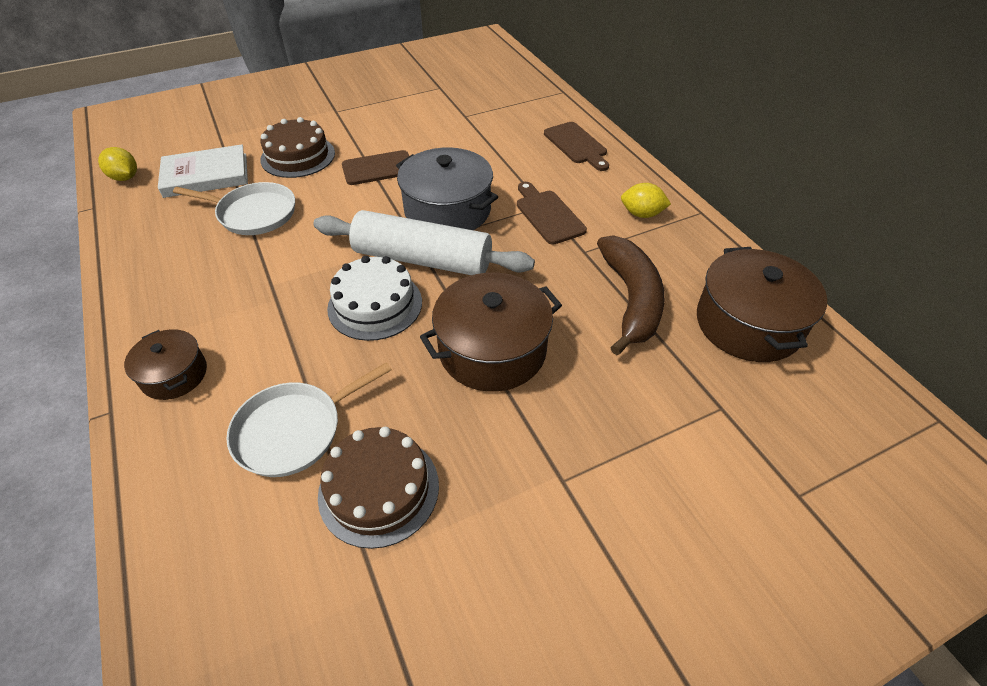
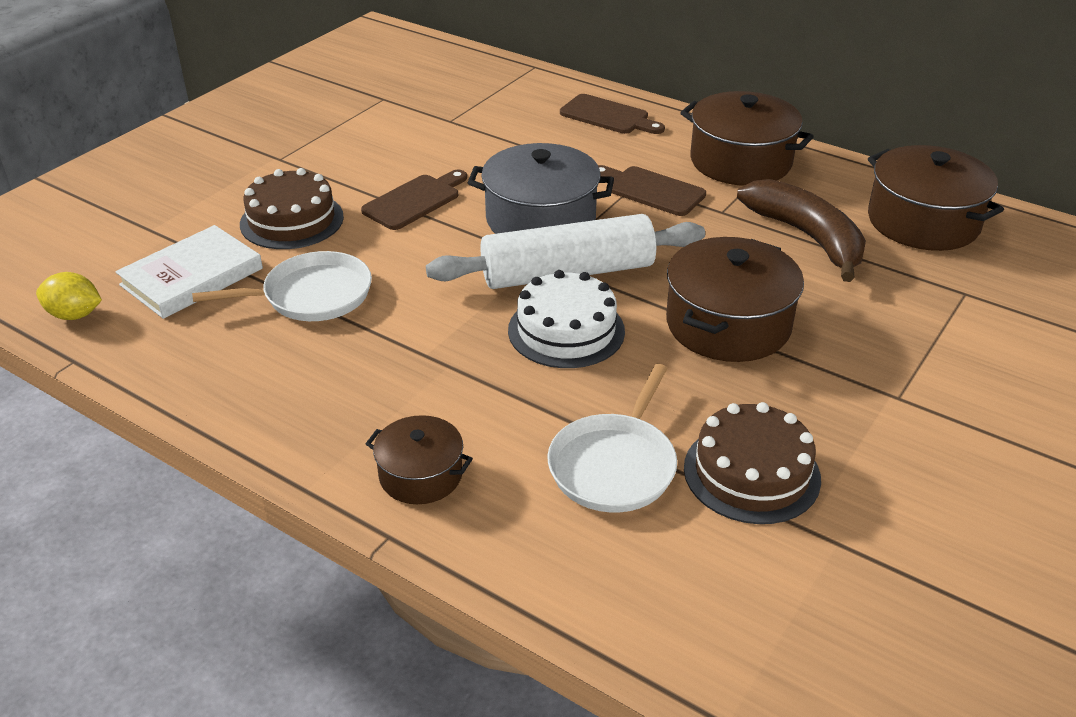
camera: 30 degrees left, 10 degrees down
(641, 214) = (740, 161): yellow lemon -> brown pot

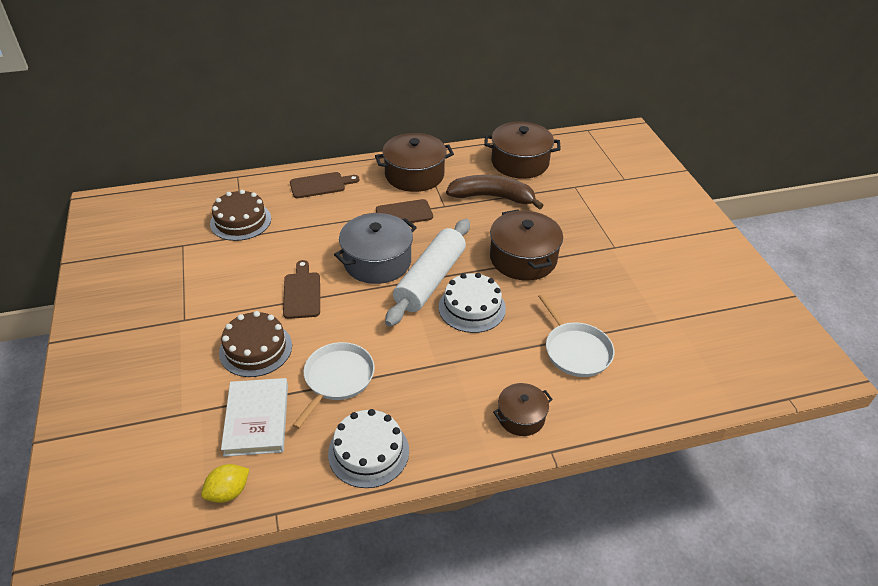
camera: 50 degrees left, 5 degrees up
(224, 378) = (368, 452): none -> white cake
(751, 473) = (618, 315): brown cake -> brown cake (240, 221)

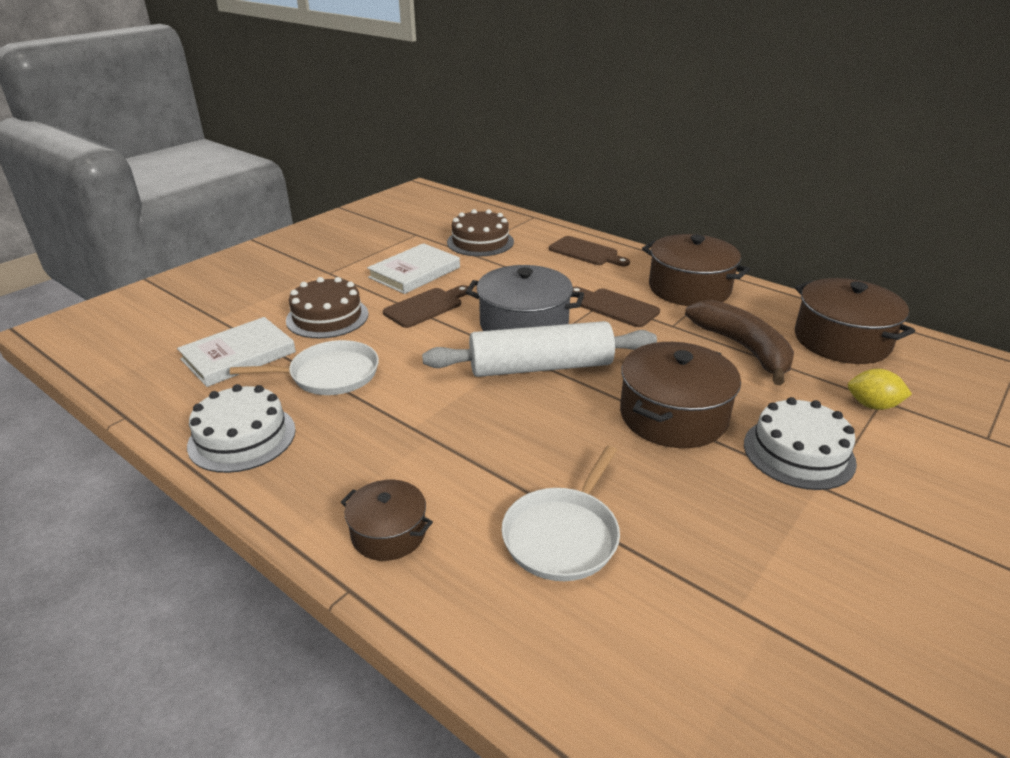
camera: 55 degrees right, 10 degrees down
(228, 492) = (138, 380): yellow lemon -> yellow lemon (872, 405)
(244, 275) = (414, 272): none -> white book
(472, 307) = (534, 413): white cake -> white cake (798, 453)

